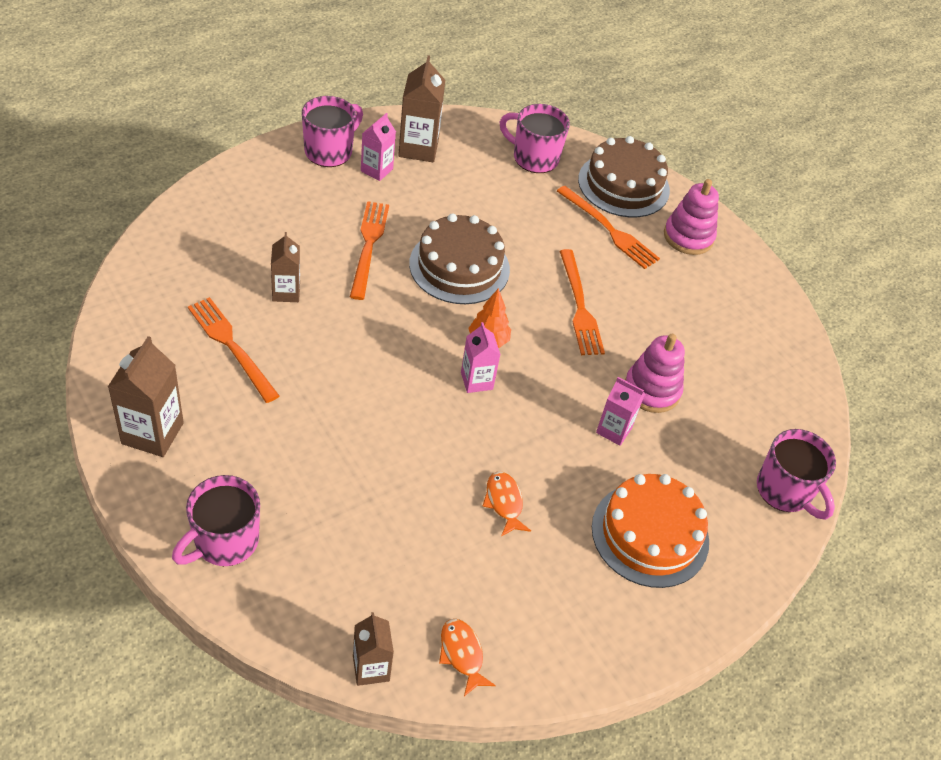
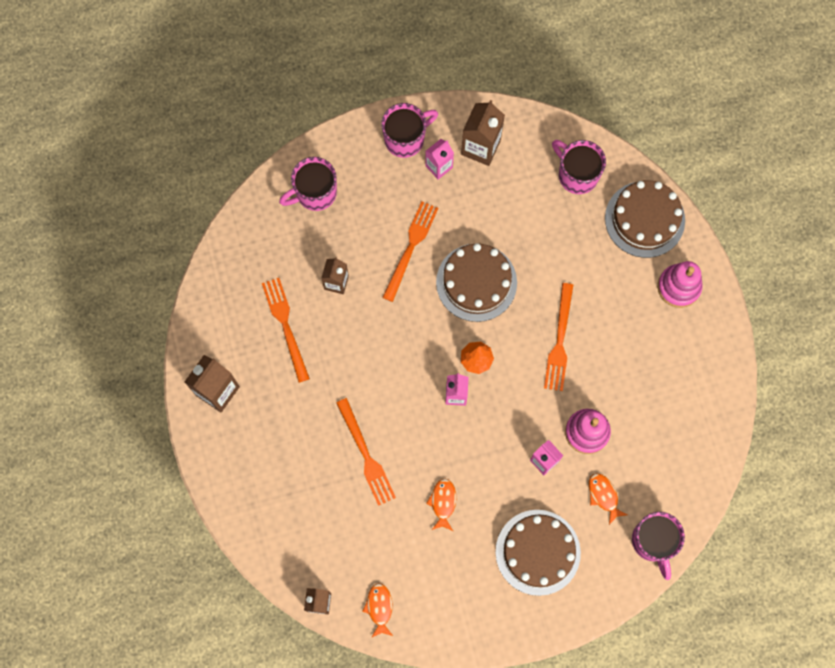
camera: 25 degrees right, 25 degrees up
(224, 542) = (248, 488): pink mug -> pink mug (315, 193)
(609, 229) = (613, 266): orange fork -> orange fork (365, 455)
(650, 534) = (538, 552): orange cake -> brown cake
(702, 453) = (603, 496): none -> orange fish

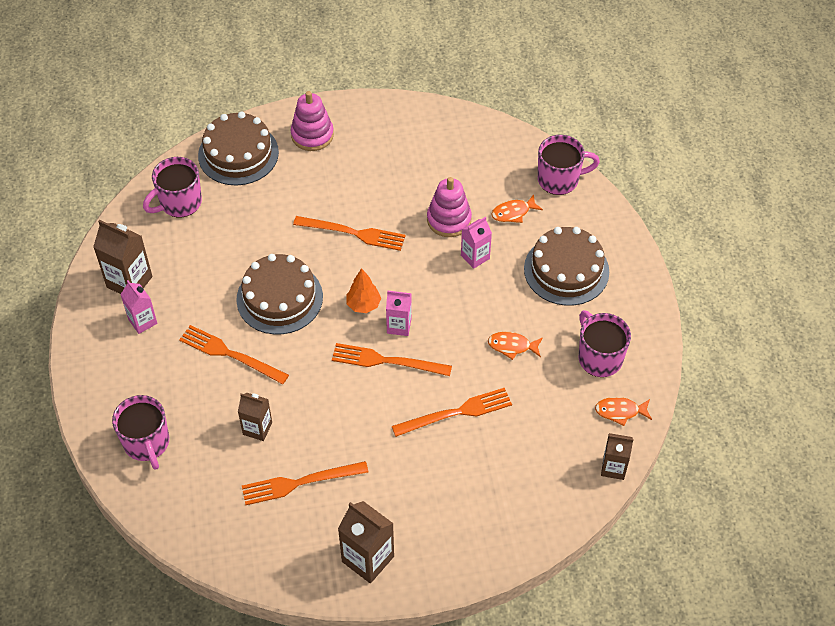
camera: 85 degrees left, 20 degrees down
(405, 139) = (103, 350): pink mug -> pink mug (599, 357)
(416, 387) = (387, 361): none -> orange fork

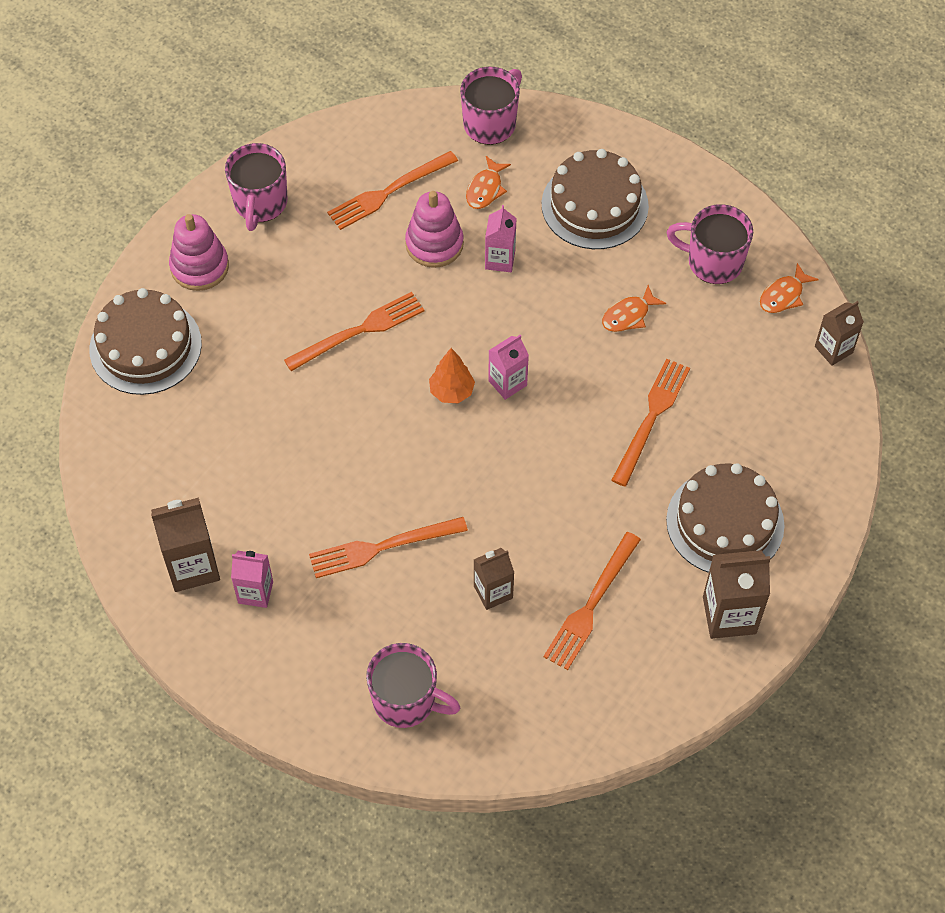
camera: 45 degrees left, 5 degrees up
(179, 203) = (145, 445): pink mug -> pink mug (260, 204)
(279, 298) = (364, 453): brown cake -> brown cake (725, 522)
(387, 361) = (535, 425): orange fork -> orange fork (389, 191)

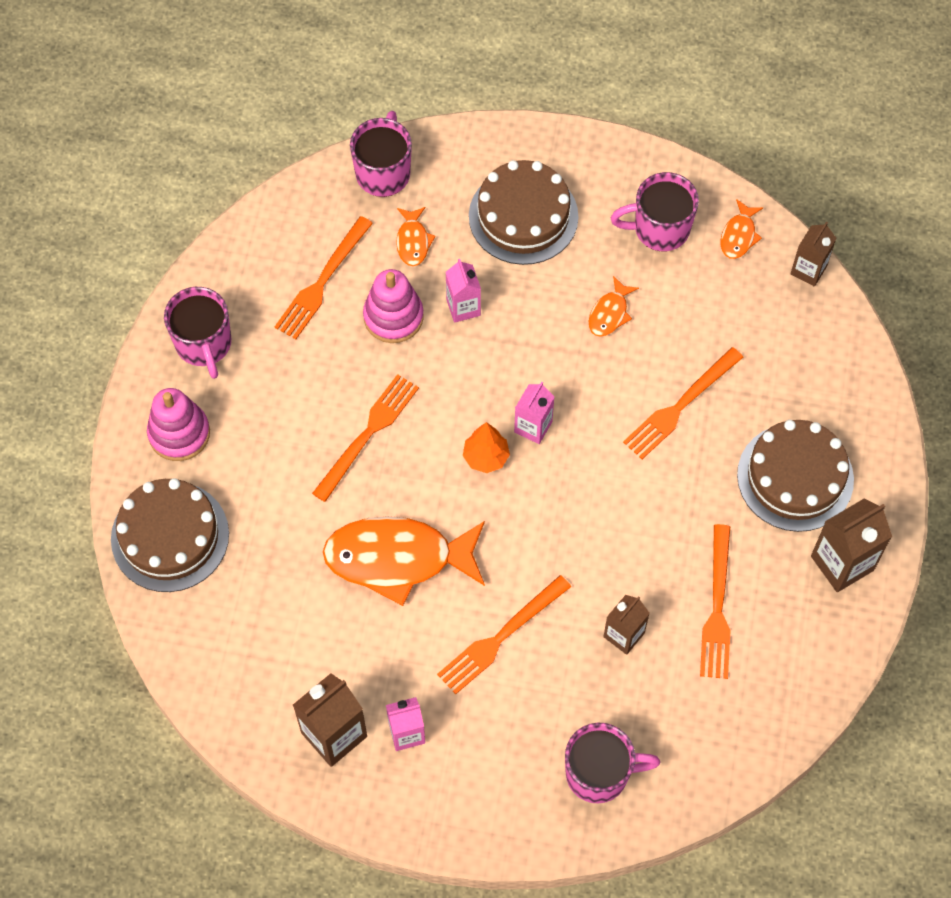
camera: 25 degrees left, 5 degrees up
(328, 444) = (398, 558): none -> orange fish
(651, 418) = (680, 405): orange fork -> orange fork turned 135 degrees counterclockwise

